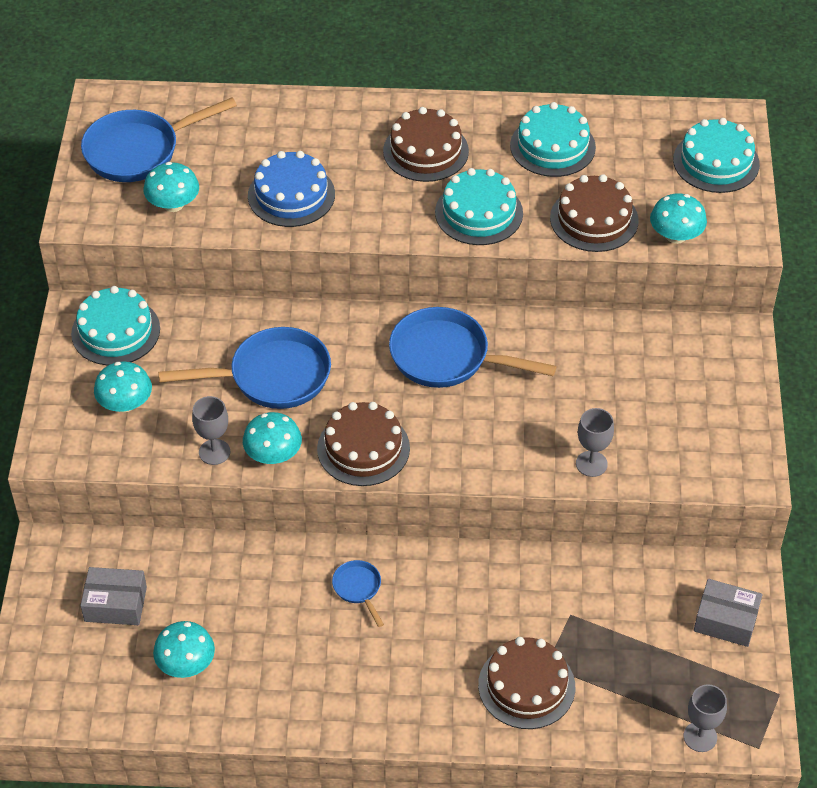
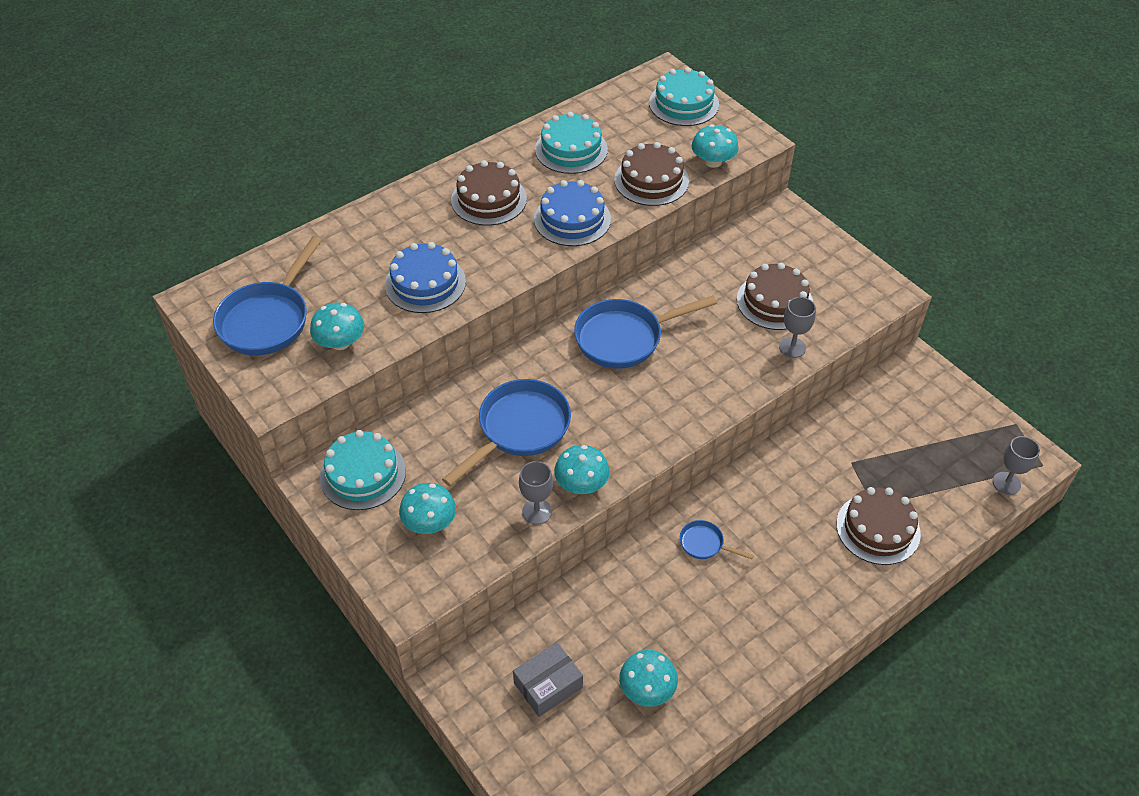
camera: 40 degrees left, 0 degrees up
(363, 448) = (638, 436): brown cake -> brown cake (774, 301)
(479, 213) = (572, 219): turquoise cake -> blue cake
(726, 620) = (939, 400): grey box -> none

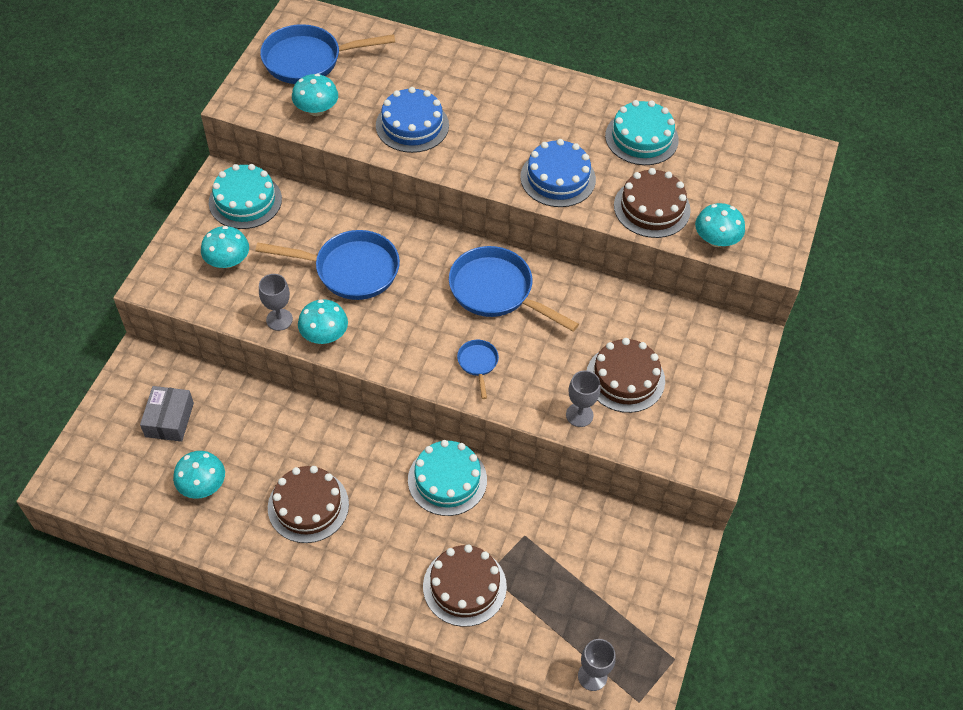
camera: 55 degrees right, 5 degrees up
(489, 199) = (535, 116): brown cake -> brown cake (308, 506)
(548, 685) = (169, 420): grey box -> grey box turned 75 degrees clockwise
(684, 103) = (775, 185): turquoise cake -> turquoise cake (447, 480)
(705, 544) = (362, 462): blue pan -> blue pan (478, 364)

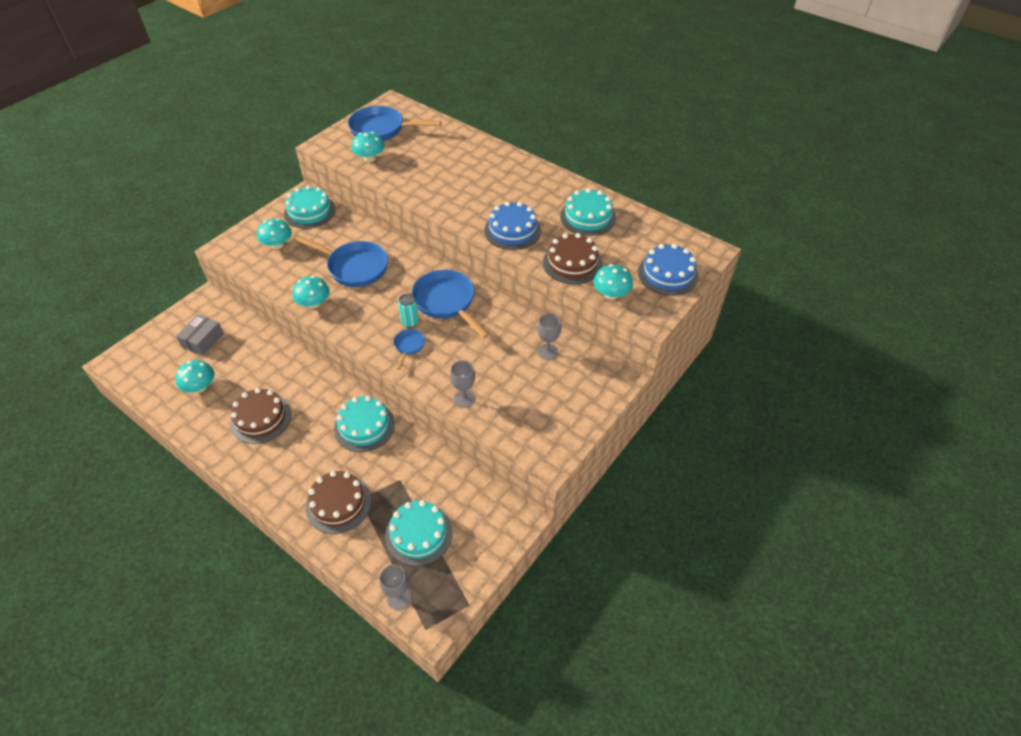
camera: 20 degrees right, 5 degrees down
(279, 319) = (290, 287): grey goblet -> grey goblet (547, 352)
(412, 125) = (428, 179): blue cake -> blue cake (668, 274)
(463, 330) = (410, 322): none -> turquoise can
(579, 594) = (419, 534): none -> turquoise cake
(625, 378) = (511, 382): brown cake -> none

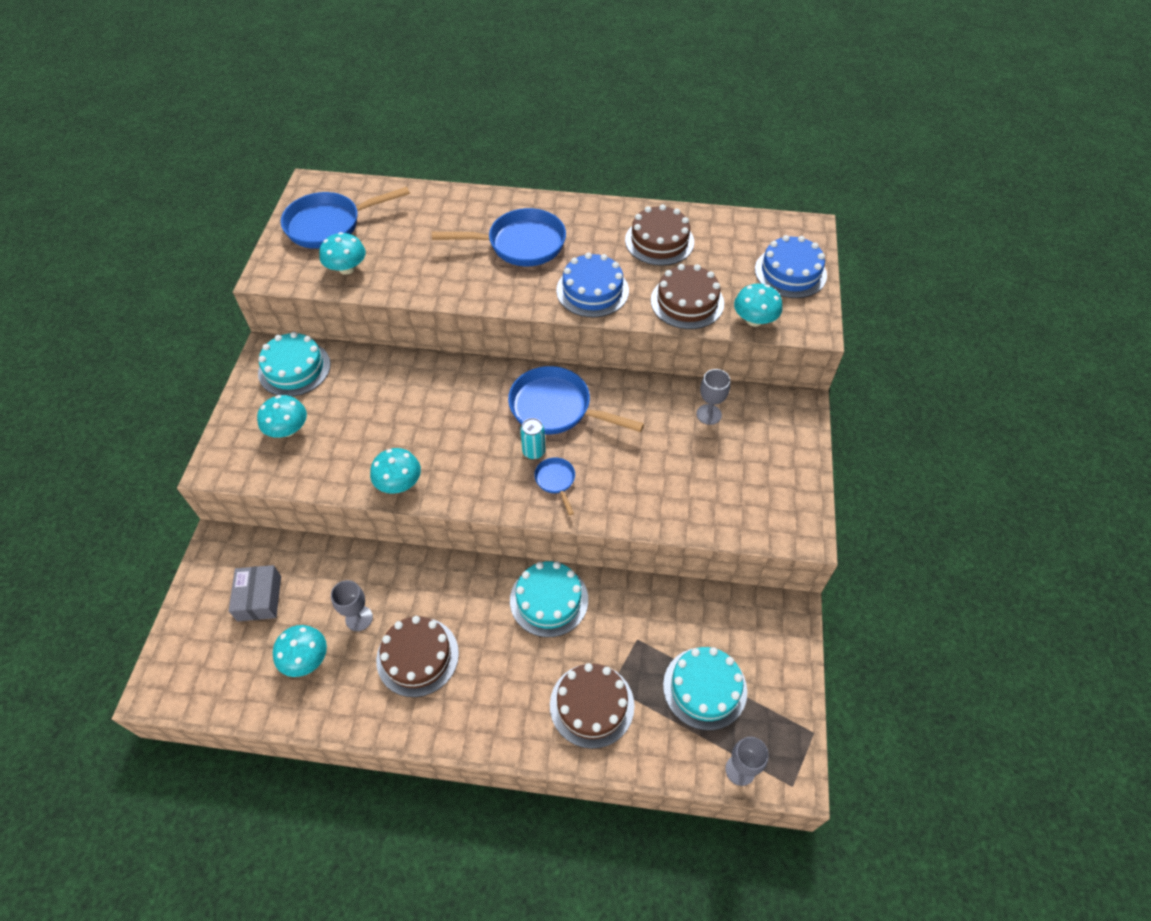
camera: 30 degrees left, 5 degrees up
(354, 267) = (411, 415): blue pan -> blue pan (520, 244)
(464, 399) = (666, 511): grey goblet -> grey goblet (359, 618)
(588, 217) = (659, 241): turquoise cake -> brown cake

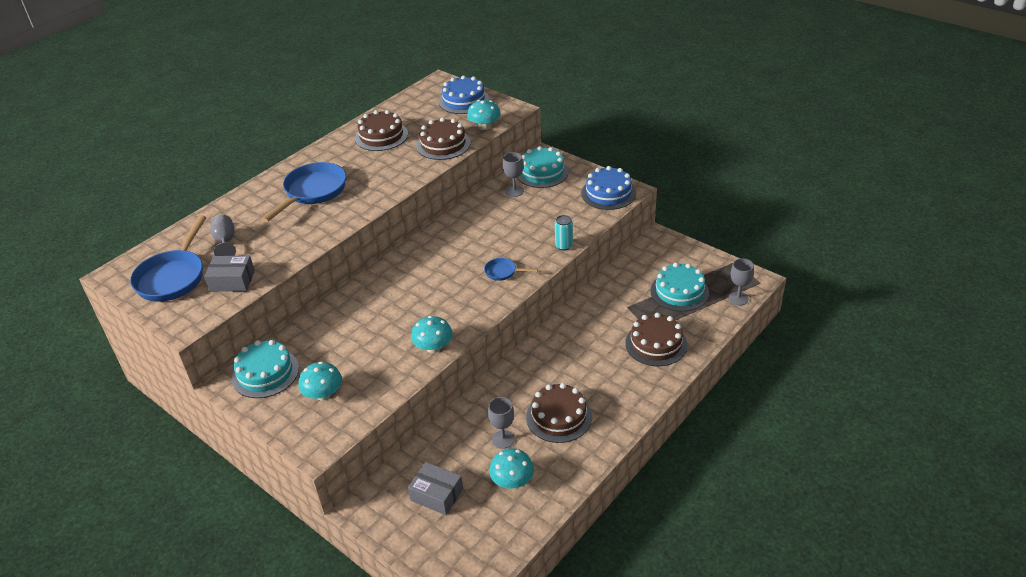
camera: 55 degrees left, 15 degrees down
(347, 268) = (232, 281): turquoise mushroom -> grey box
(400, 229) = (225, 242): none -> grey goblet
(534, 451) = (470, 273): turquoise can -> turquoise can (564, 246)
(549, 600) = (568, 335): turquoise cake -> turquoise cake (542, 172)
(556, 408) = (446, 251): blue pan -> none
(592, 290) = (391, 176): blue cake -> blue cake (608, 193)

